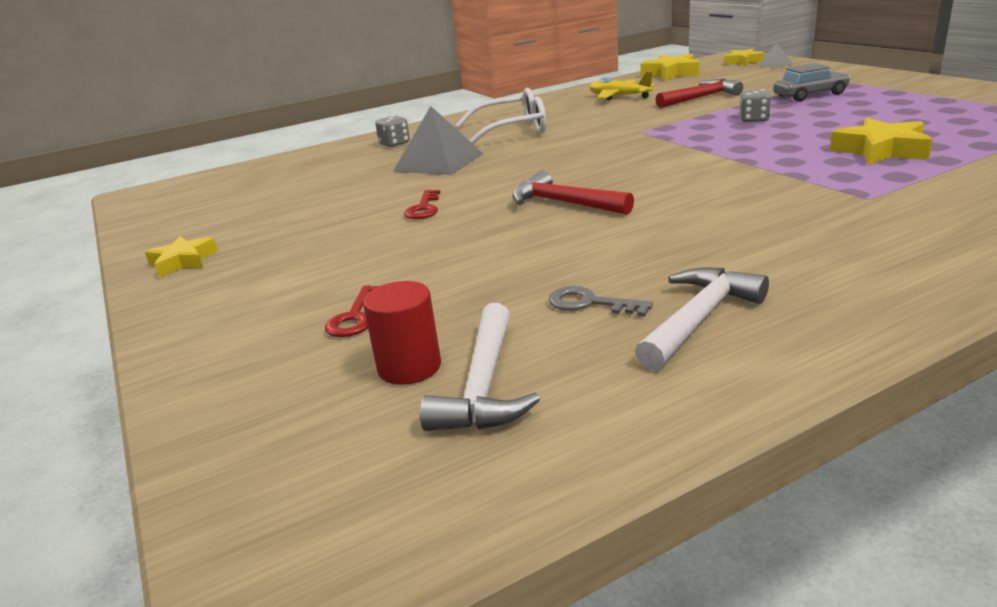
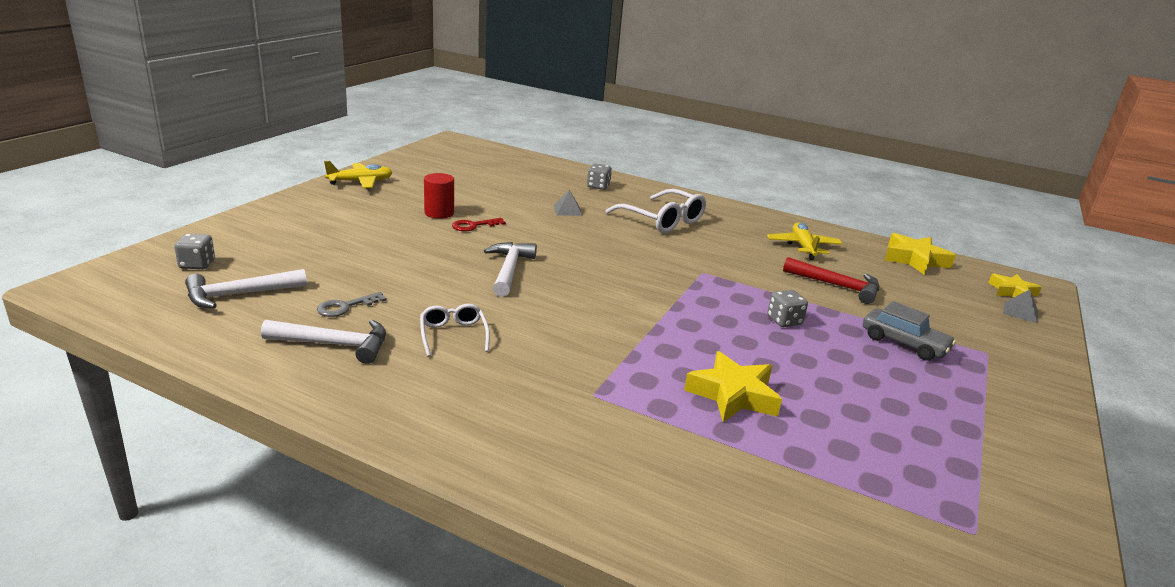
camera: 50 degrees right, 0 degrees up
(183, 262) = (360, 182): yellow star -> yellow plane
(324, 422) = (197, 264): none -> grey dice
(355, 317) = (307, 244): red key -> none
(409, 367) = (254, 271): red cylinder -> red cylinder (439, 213)
(438, 162) = (567, 210): grey pyramid -> grey pyramid, size x0.49
(564, 203) = (509, 270): red hammer -> white hammer
(590, 303) = (346, 307): grey key -> grey key turned 120 degrees counterclockwise
(710, 246) = (453, 335): none -> white glasses

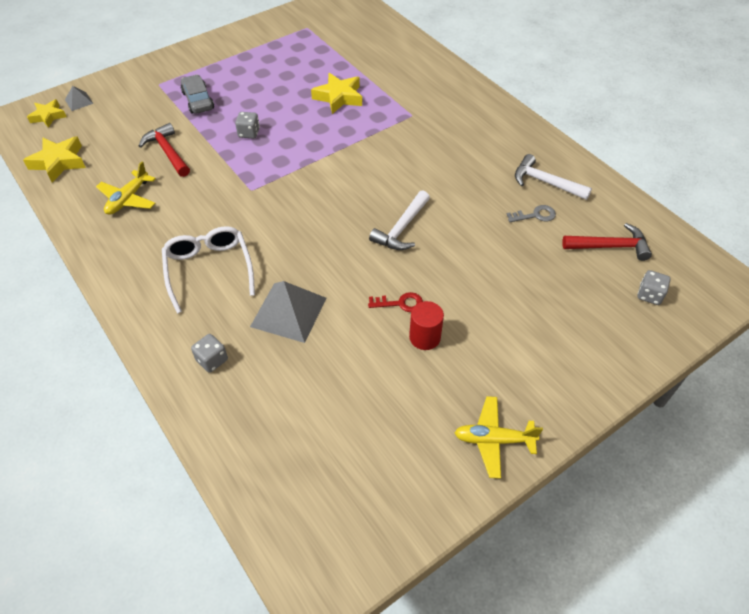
camera: 150 degrees left, 25 degrees up
(239, 295) = (610, 246): white hammer -> red hammer
(453, 335) = (470, 173): white glasses -> none
(567, 210) = (289, 312): grey pyramid -> grey pyramid, size x2.05

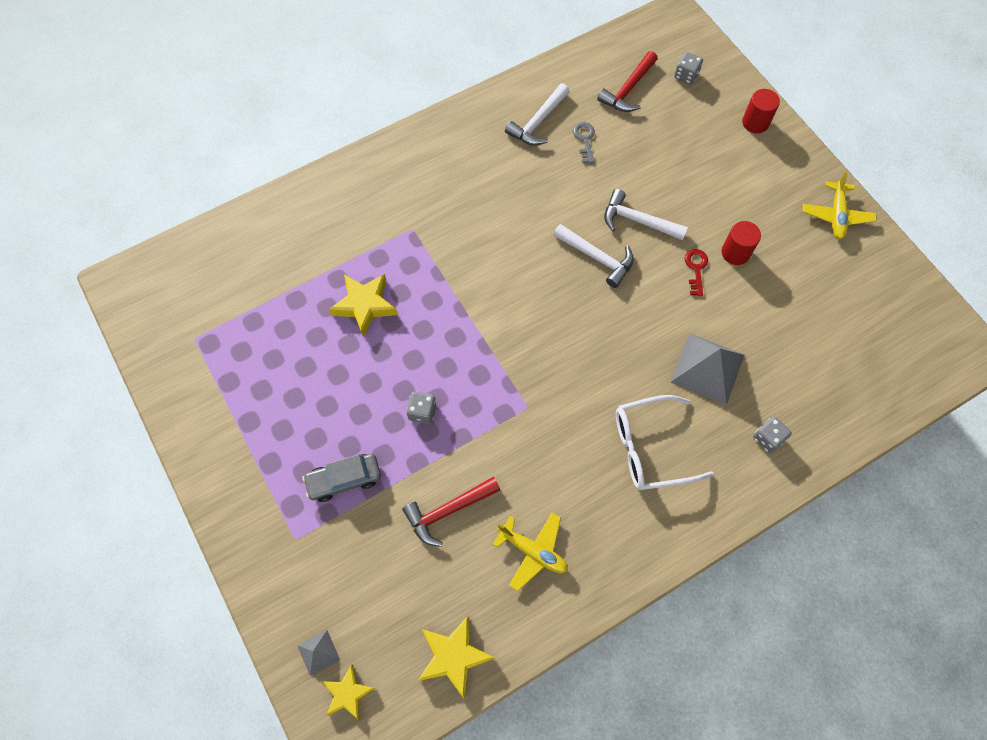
camera: 85 degrees left, 15 degrees up
(449, 257) = (637, 221): none -> white hammer
(606, 360) = (755, 122): none -> red cylinder
(610, 246) = (628, 89): red hammer -> red hammer turned 150 degrees counterclockwise

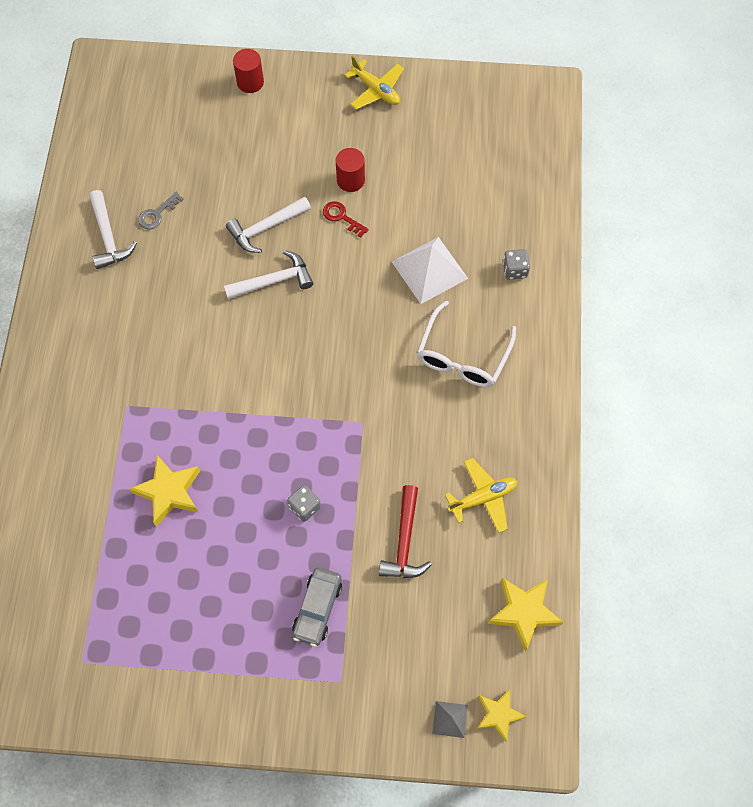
camera: 55 degrees left, 0 degrees up
(584, 140) = (157, 214): grey key -> grey key turned 75 degrees counterclockwise
(628, 89) = (138, 148): red hammer -> none
(686, 76) = (163, 98): grey dice -> none
(707, 368) = (429, 270): grey pyramid -> white pyramid

